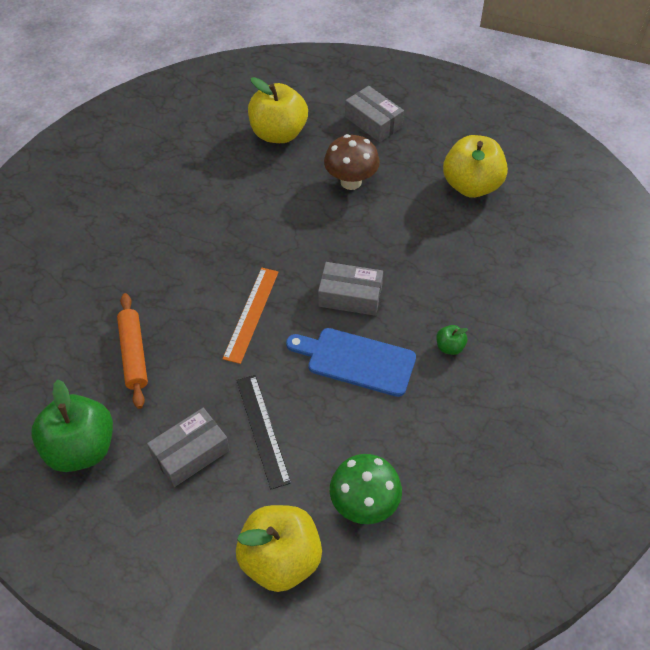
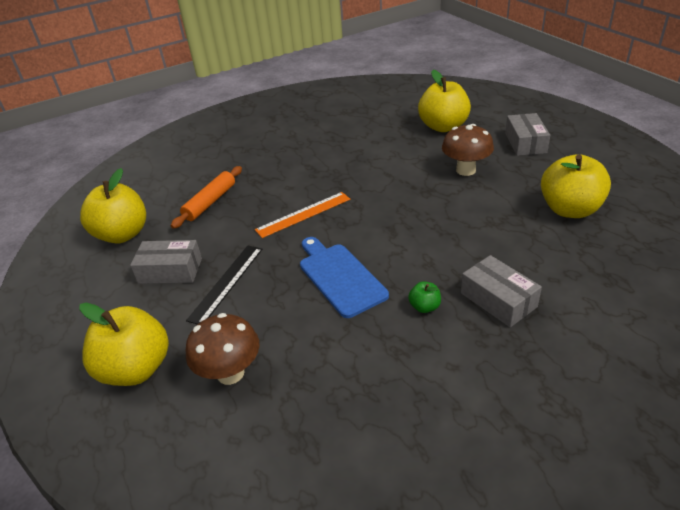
camera: 45 degrees right, 15 degrees down
(81, 448) = (123, 234): green apple -> yellow apple
(350, 296) = (383, 235): grey box -> grey box (498, 300)
(364, 505) = (230, 373): green mushroom -> brown mushroom

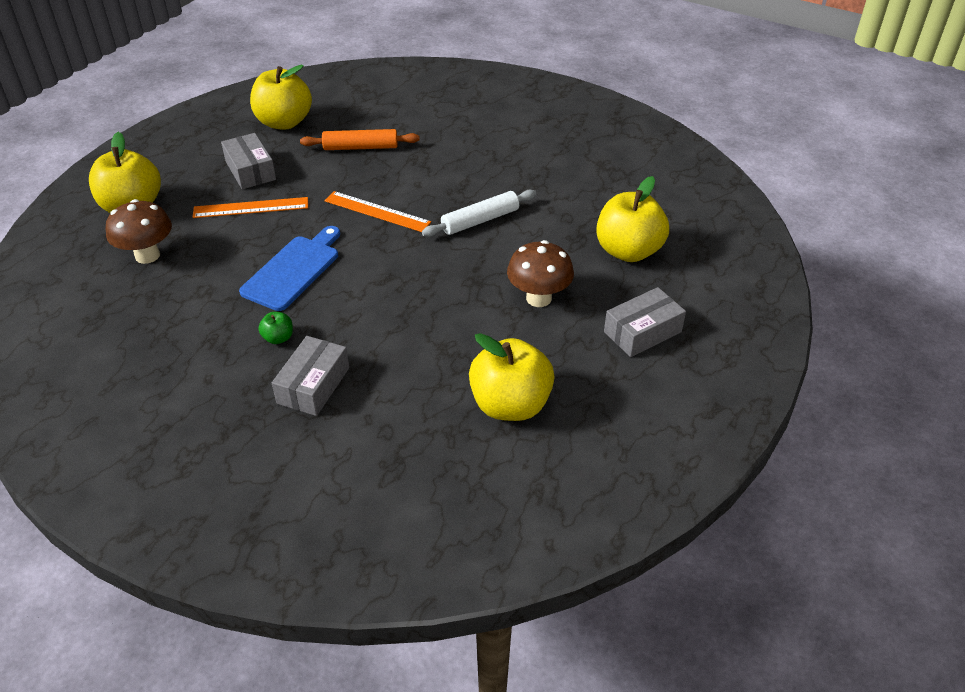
camera: 55 degrees right, 5 degrees up
(226, 283) = (251, 207): black ruler -> orange ruler
(360, 171) = (480, 220): none -> white rolling pin

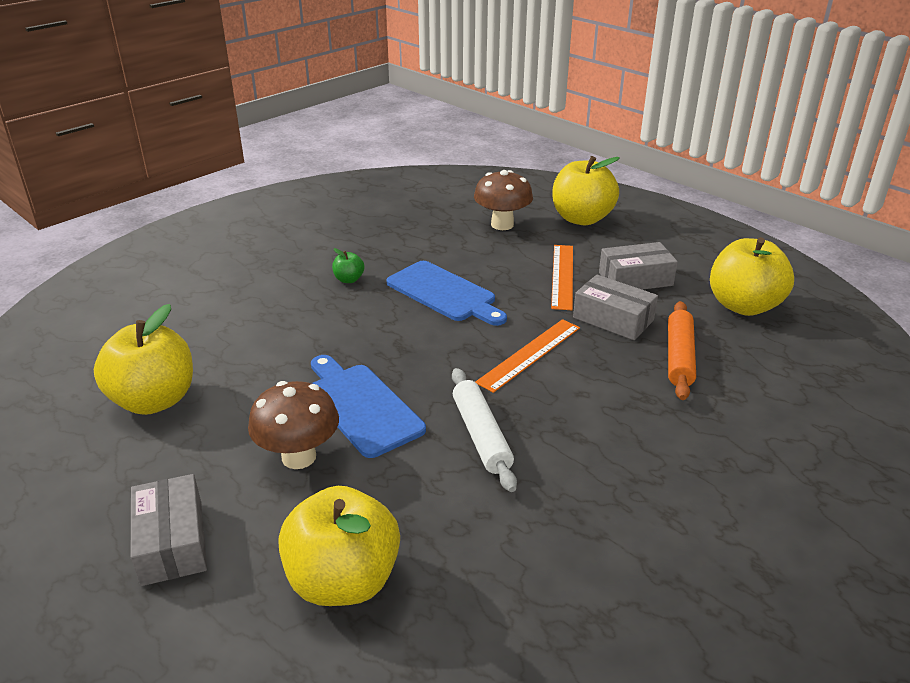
camera: 105 degrees right, 10 degrees down
(313, 385) = (275, 292): grey box -> grey box (613, 319)
(471, 282) = (361, 406): none -> blue cutting board

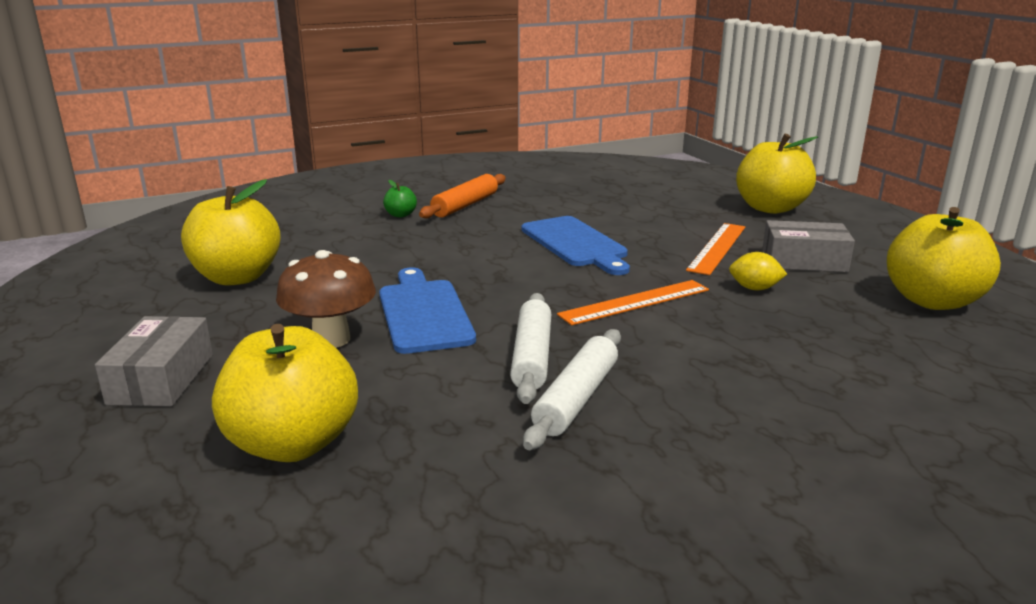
camera: 20 degrees right, 10 degrees down
(349, 279) = (486, 222): green apple -> green apple (400, 215)
(502, 225) = (676, 203): brown mushroom -> none
(540, 471) = (576, 398): none -> white rolling pin
(613, 319) = (754, 288): grey box -> yellow lemon
(679, 357) = (817, 332): orange rolling pin -> orange rolling pin (465, 205)

